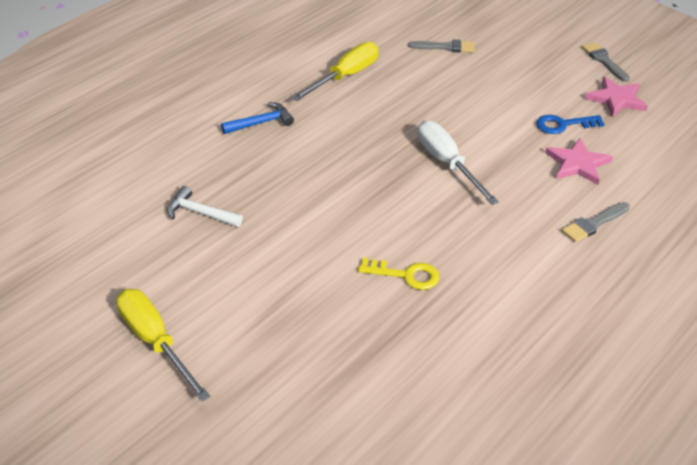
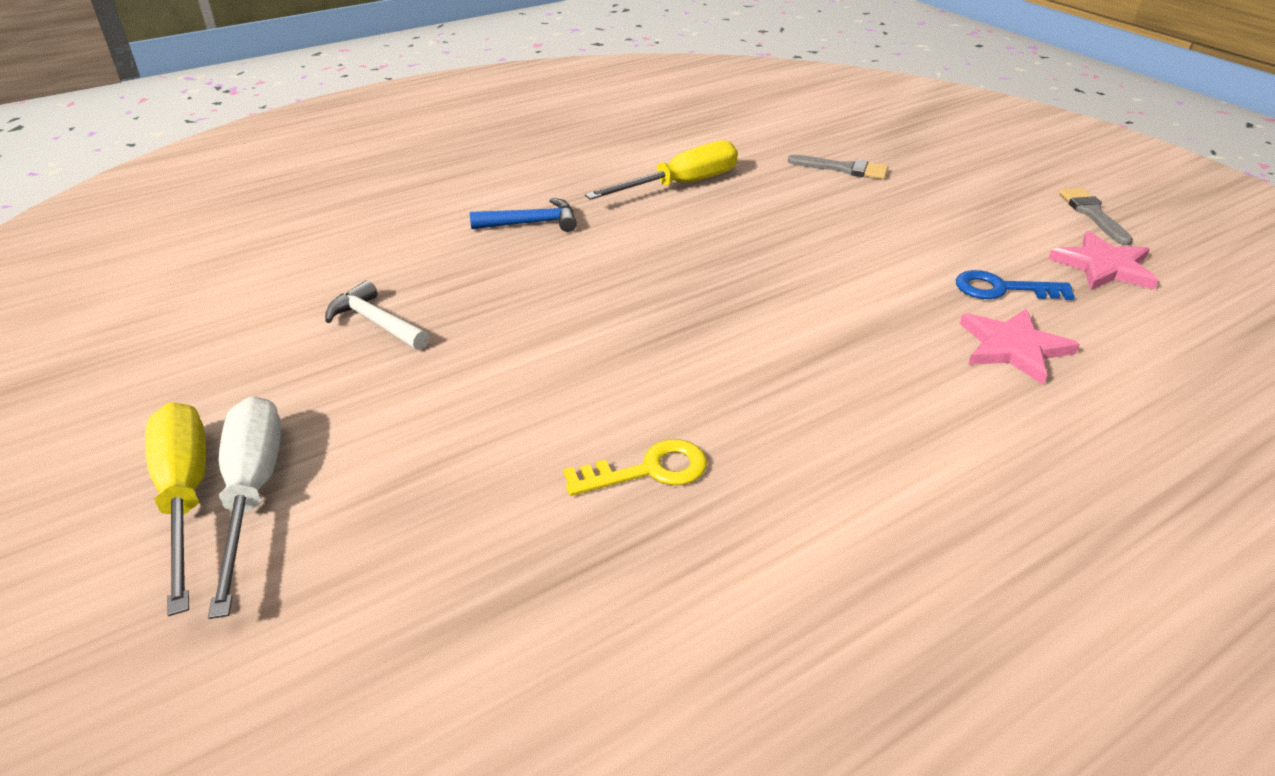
camera: 15 degrees right, 5 degrees down
(406, 275) = (648, 470): yellow key -> yellow key turned 45 degrees counterclockwise
(447, 163) = (788, 314): white screwdriver -> white screwdriver (253, 493)
(593, 224) = (1021, 446): grey brush -> none

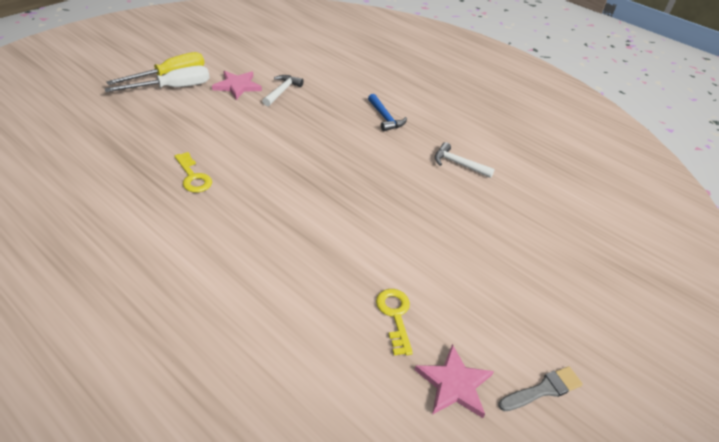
camera: 70 degrees right, 5 degrees up
(681, 185) = (458, 164): yellow screwdriver -> white hammer
(843, 169) = (528, 236): grey brush -> none
(1002, 289) = (395, 316): blue key -> yellow key
(1013, 348) = (324, 315): pink star -> pink star (237, 86)

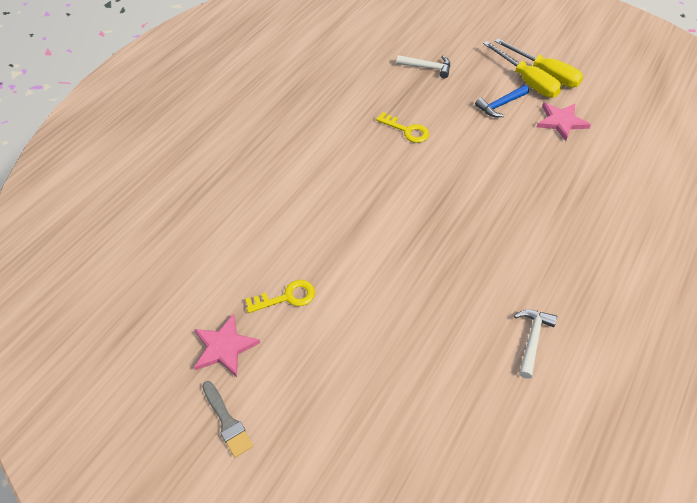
camera: 85 degrees right, 10 degrees up
(173, 88) = (527, 81): white screwdriver -> yellow screwdriver
(193, 177) = (407, 130): yellow key -> yellow key turned 105 degrees counterclockwise
(282, 91) = (576, 157): white hammer -> white hammer (427, 68)
(385, 118) = (584, 256): blue hammer -> blue hammer (500, 105)

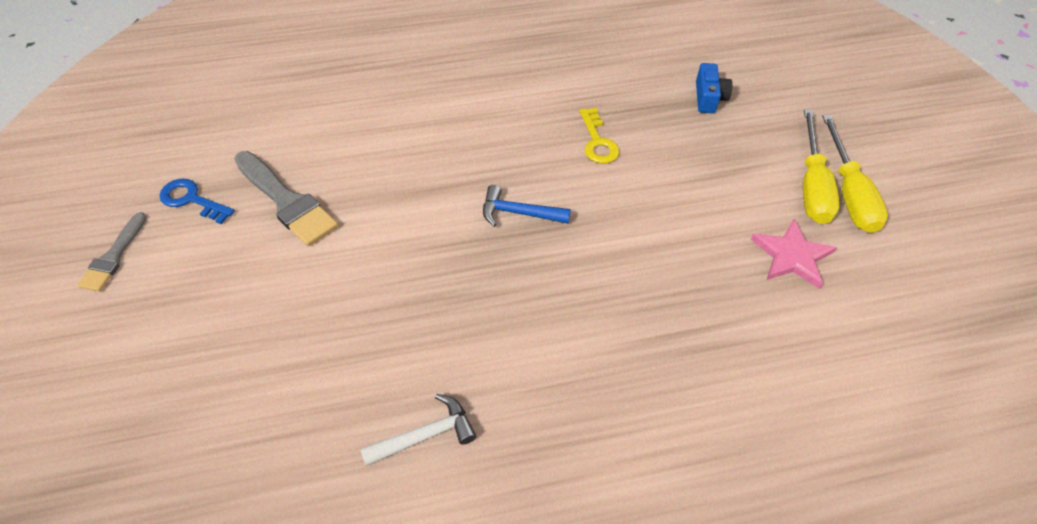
camera: 45 degrees right, 0 degrees up
(224, 347) = (191, 200): pink star -> blue key
(287, 297) = (286, 201): yellow key -> grey brush
(427, 68) = (709, 98): white hammer -> blue camera
(500, 105) = (740, 188): blue hammer -> blue hammer (519, 213)

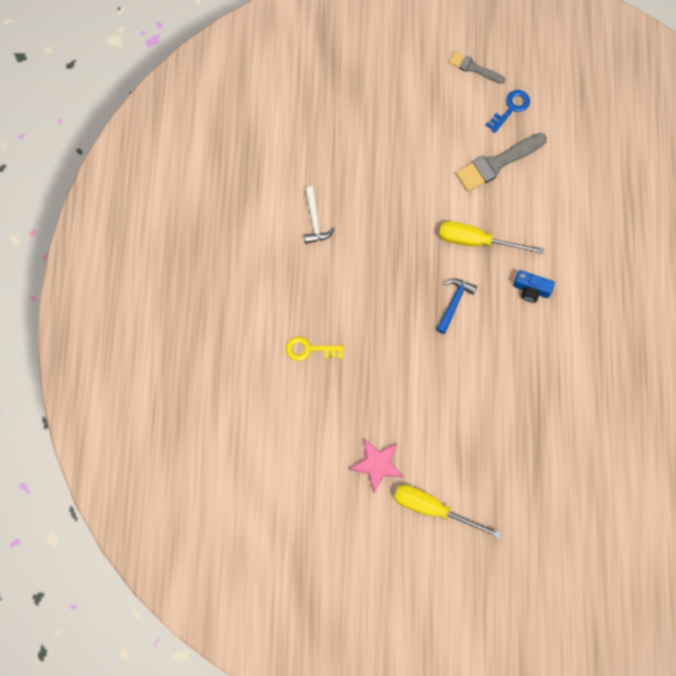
camera: 105 degrees right, 20 degrees up
(597, 142) = (509, 374): yellow key -> yellow key (309, 349)
(709, 98) = (539, 474): blue camera -> blue camera (531, 290)
(848, 193) = (420, 532): yellow screwdriver -> yellow screwdriver (476, 241)

